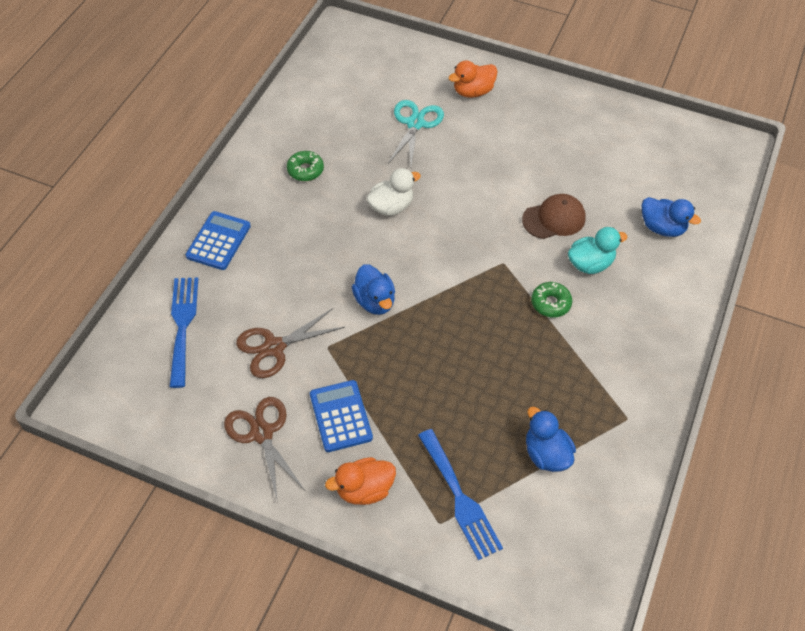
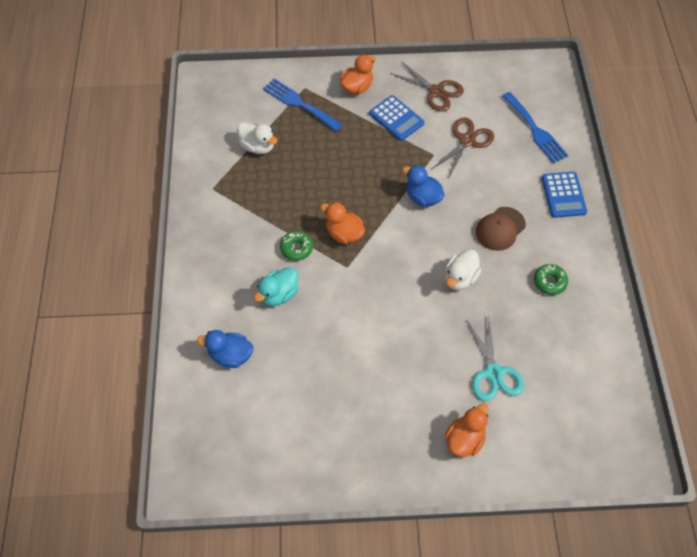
camera: 155 degrees right, 5 degrees up
(488, 298) = (344, 233): none -> orange duck
(546, 454) = (258, 146): blue duck -> white duck
(554, 219) = (324, 324): brown cap -> brown cap (500, 229)

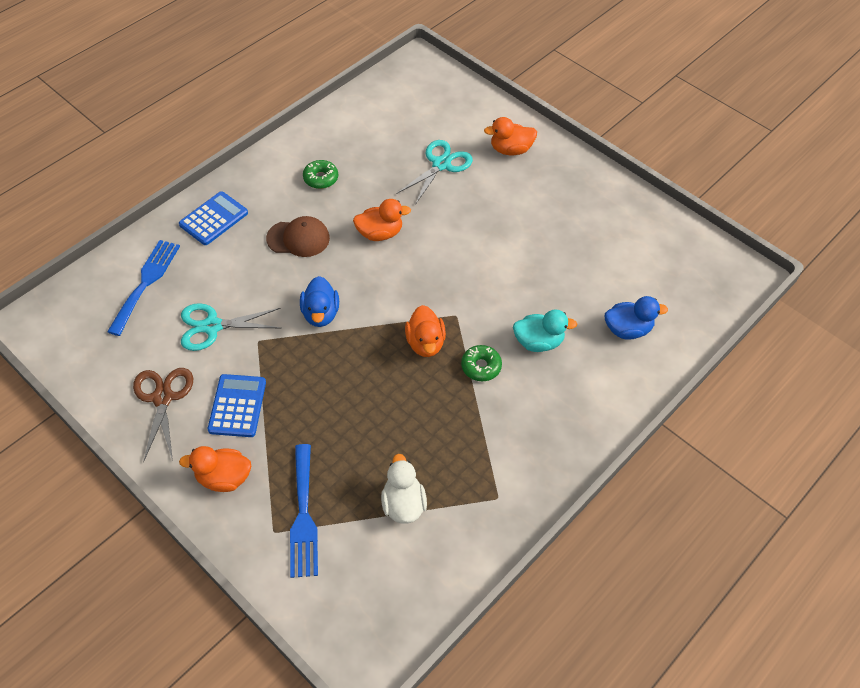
camera: 135 degrees left, 5 degrees down
(230, 355) = (627, 329): blue duck -> blue duck turned 60 degrees counterclockwise
(460, 278) = (380, 233): white duck -> orange duck
(467, 141) = (212, 326): brown scissors -> turquoise scissors

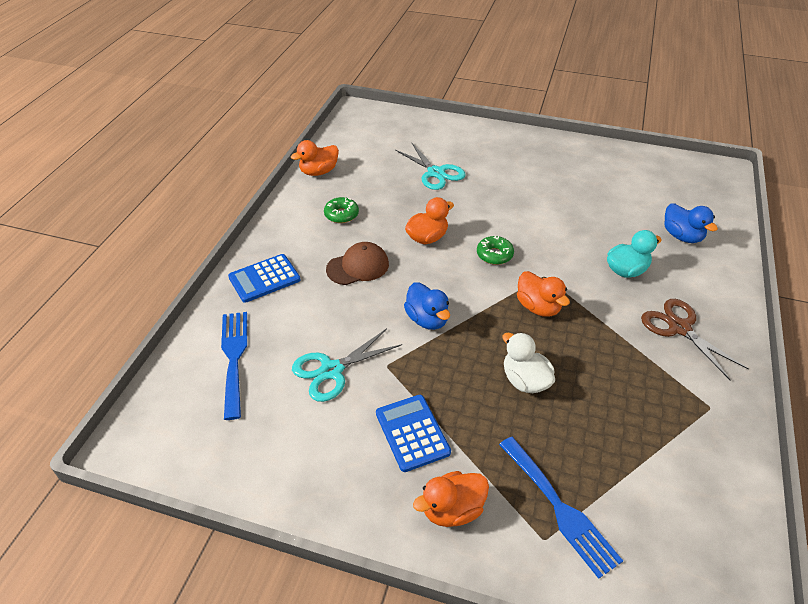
camera: 25 degrees left, 10 degrees down
(163, 398) = (329, 459): brown scissors -> brown scissors (679, 328)
(213, 219) = (264, 279): blue calculator -> blue calculator turned 135 degrees counterclockwise
(403, 504) = (639, 451): white duck -> white duck (525, 380)
(441, 164) = (435, 173): turquoise scissors -> turquoise scissors turned 135 degrees clockwise
(481, 366) = (599, 307): green donut -> green donut (494, 255)
(510, 150) = (481, 146): orange duck -> orange duck (318, 172)
(627, 329) = (682, 236): blue duck -> blue duck turned 90 degrees clockwise

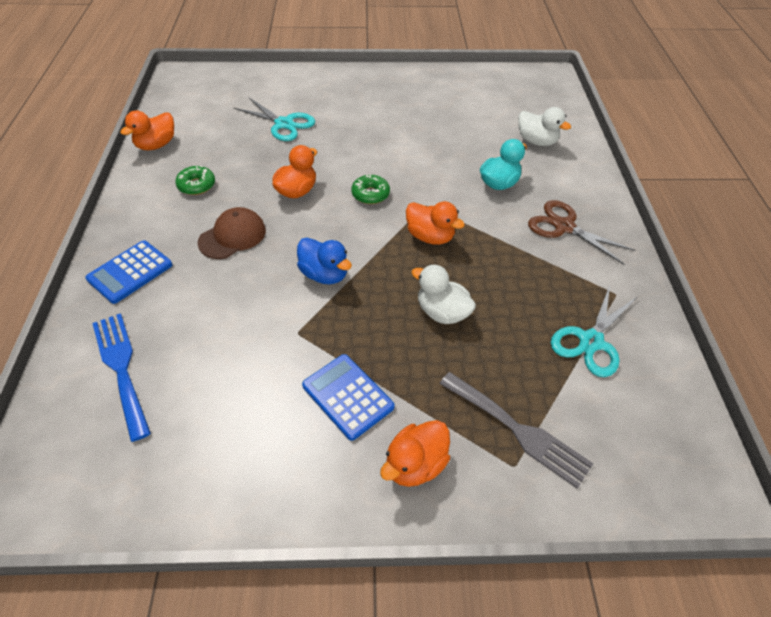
camera: 20 degrees left, 5 degrees up
(332, 370) = (239, 353): turquoise scissors -> turquoise scissors (591, 341)
(560, 509) = (518, 430): blue fork -> grey fork
(682, 236) = (536, 141): blue duck -> white duck

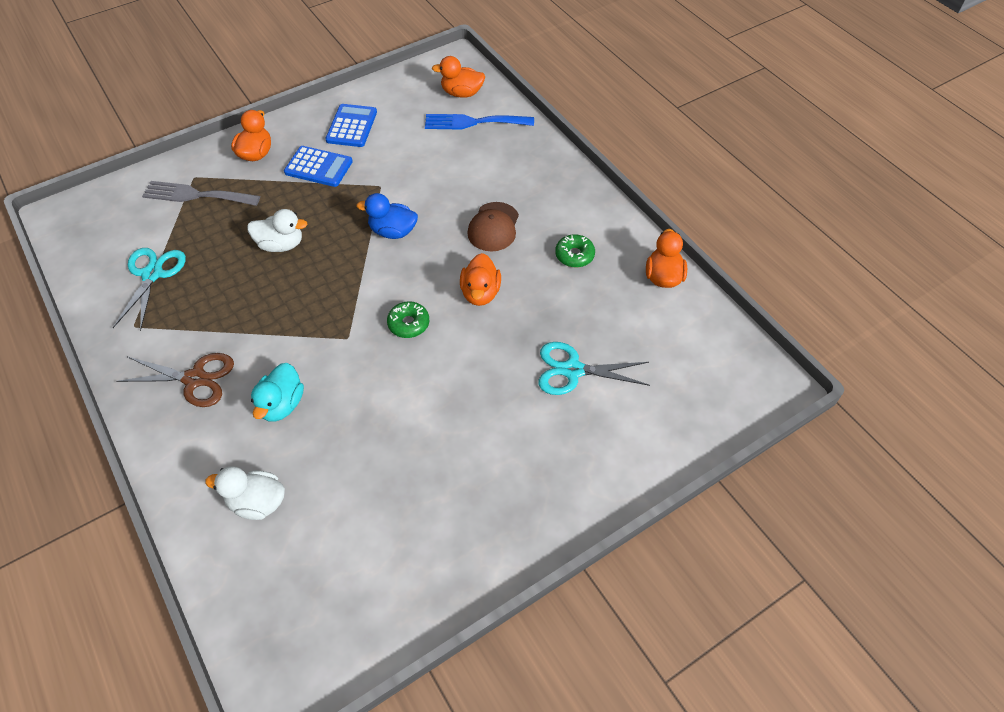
camera: 150 degrees right, 5 degrees up
(121, 368) = (473, 122): blue fork -> blue fork turned 150 degrees clockwise
(130, 272) = (537, 169): blue calculator -> blue calculator (351, 126)
(430, 236) = (324, 305): orange duck -> orange duck (462, 93)

